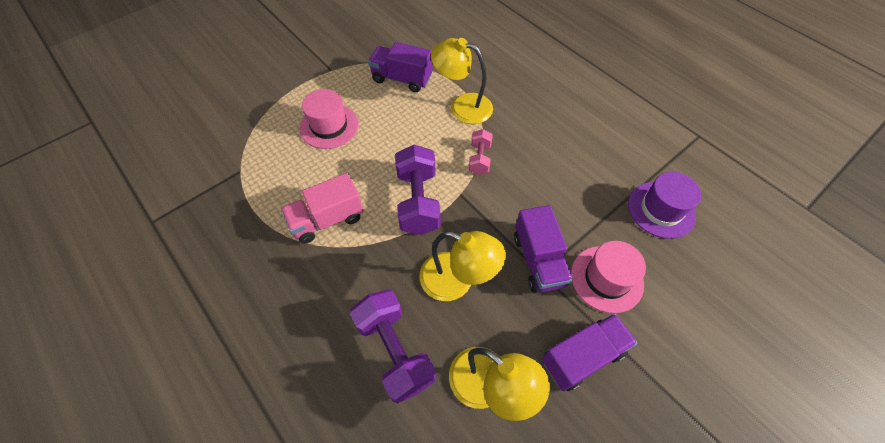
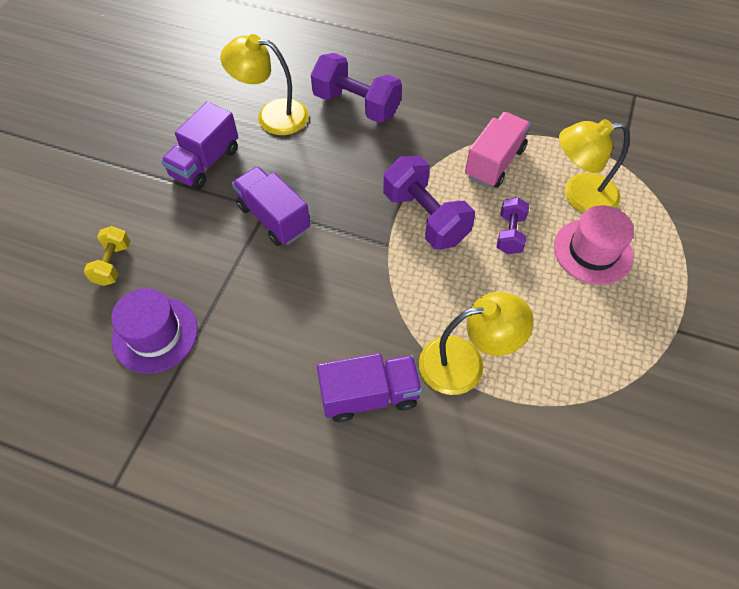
camera: 150 degrees right, 0 degrees up
(369, 161) = (510, 234): none -> purple dumbbell
(402, 79) = (577, 366): purple truck -> purple truck (369, 395)
(457, 281) = (339, 168): yellow lamp -> yellow lamp (579, 195)
(479, 159) = (394, 296): pink dumbbell -> none
(606, 278) = (200, 231): pink hat -> none
(691, 284) = (113, 264): none -> yellow dumbbell

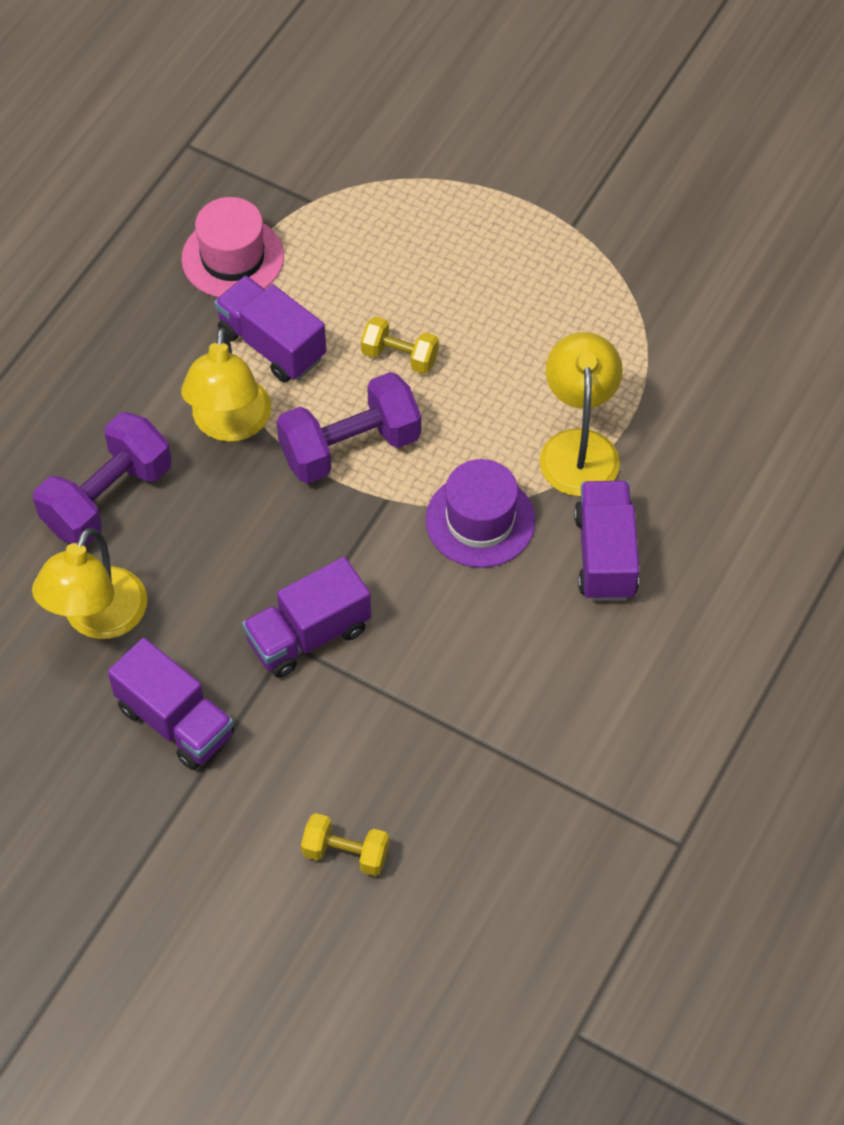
camera: 80 degrees left, 0 degrees up
(155, 334) = (476, 796): purple hat -> purple hat (480, 520)
(494, 162) = (271, 345): pink truck -> purple truck
(510, 234) = (399, 356): purple dumbbell -> yellow dumbbell
(579, 195) = (354, 263): yellow lamp -> yellow lamp (229, 424)
(592, 251) = (446, 275): pink hat -> pink hat (232, 258)

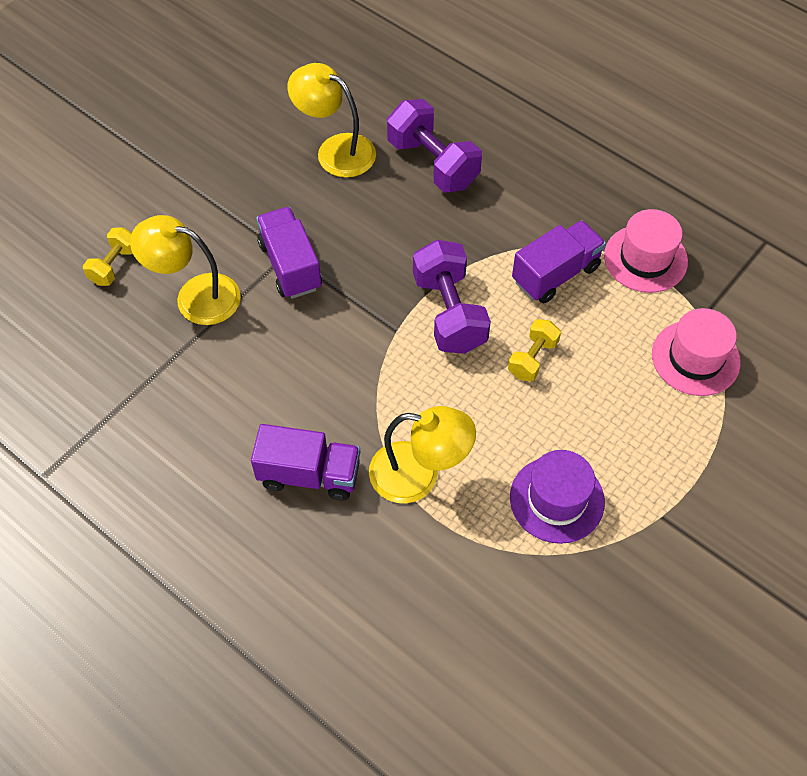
camera: 100 degrees right, 0 degrees up
(176, 721) = (244, 184): purple truck -> none
(229, 424) = (484, 239): yellow lamp -> yellow lamp (195, 296)
(367, 205) = (695, 358): none -> pink hat
(480, 520) = (363, 390): purple hat -> purple hat (556, 499)

